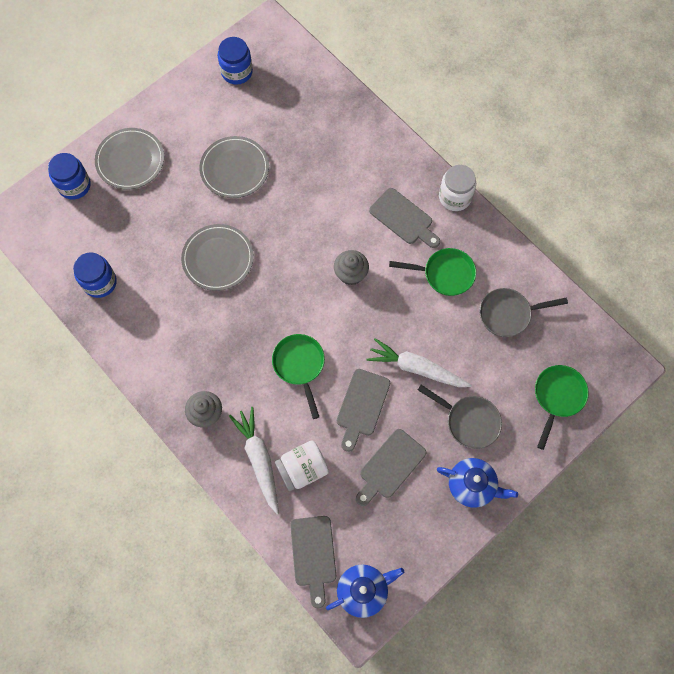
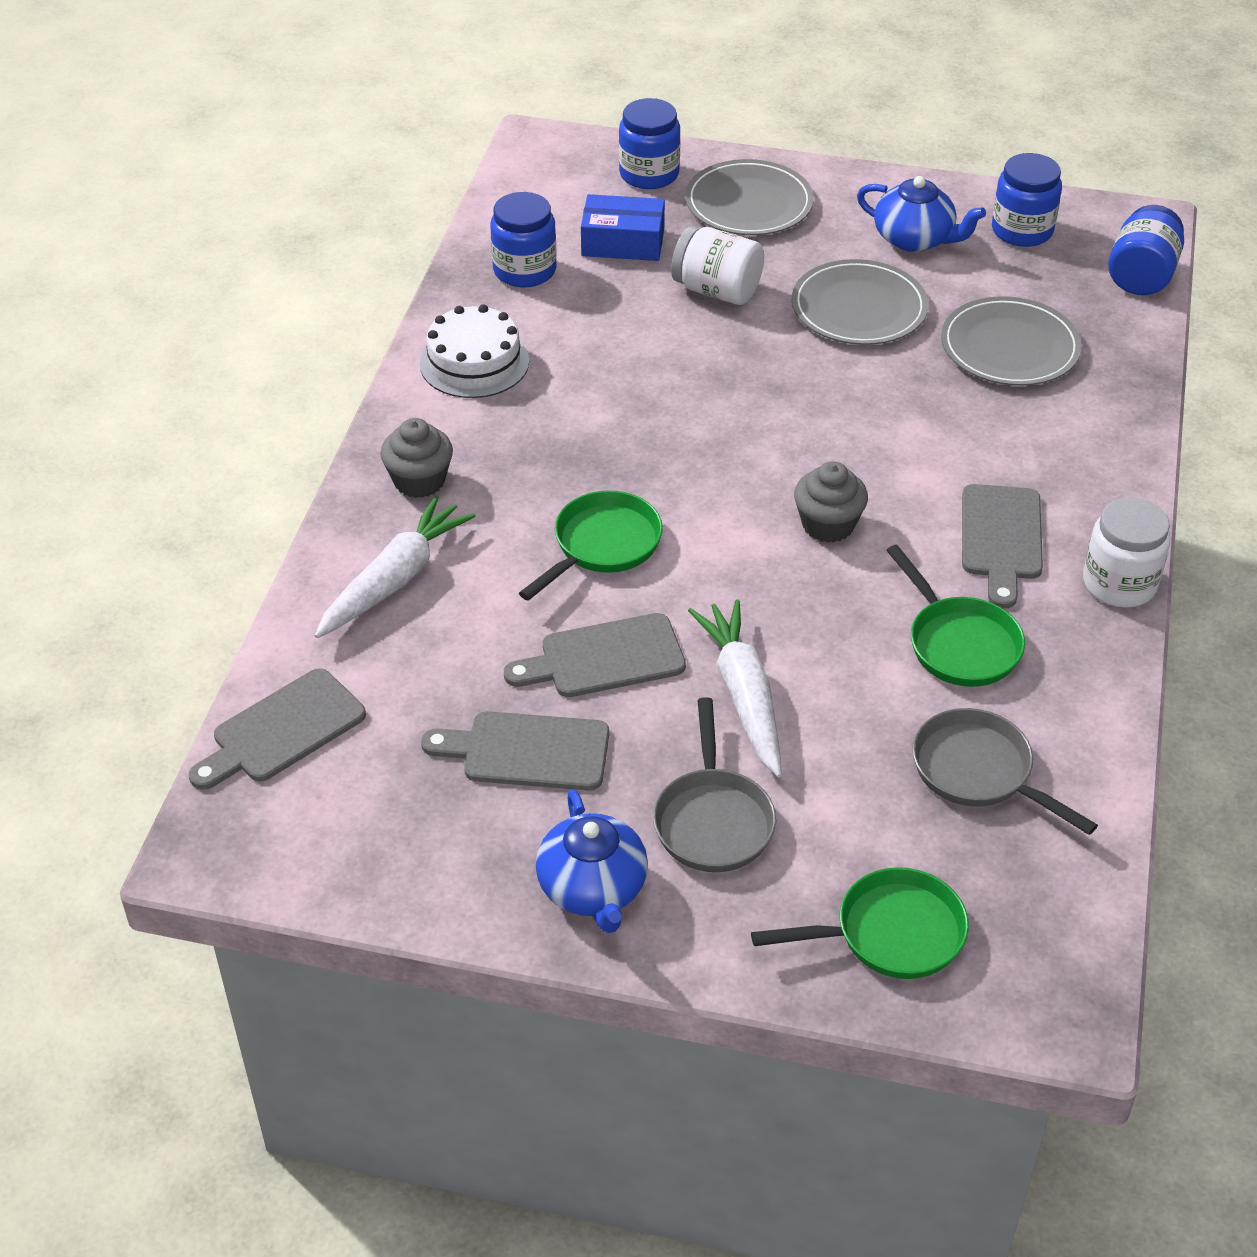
camera: 55 degrees right, 25 degrees down
(114, 229) = (623, 242): none -> blue box
(146, 343) = (474, 362): none -> white cake
(218, 258) = (690, 365): grey plate -> grey plate (1009, 347)
(299, 52) = (1141, 275): none -> blue jar
(302, 469) = (424, 640): white jar -> white jar (717, 290)
(363, 590) = (268, 830): blue teapot -> blue teapot (915, 239)

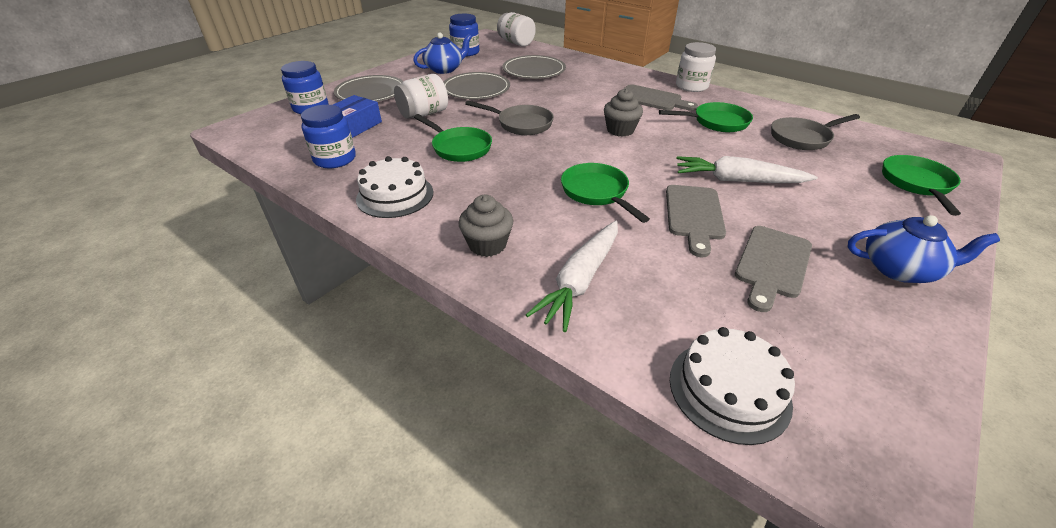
camera: 65 degrees left, 5 degrees down
(282, 730) = (729, 390): grey cutting board -> white cake
(395, 579) = (580, 281): white carrot -> white carrot turned 120 degrees counterclockwise
(636, 369) = (459, 148): none -> green pan
(713, 820) = (836, 213): grey pan -> grey pan (521, 124)
(1141, 275) = (516, 43): blue jar -> white jar

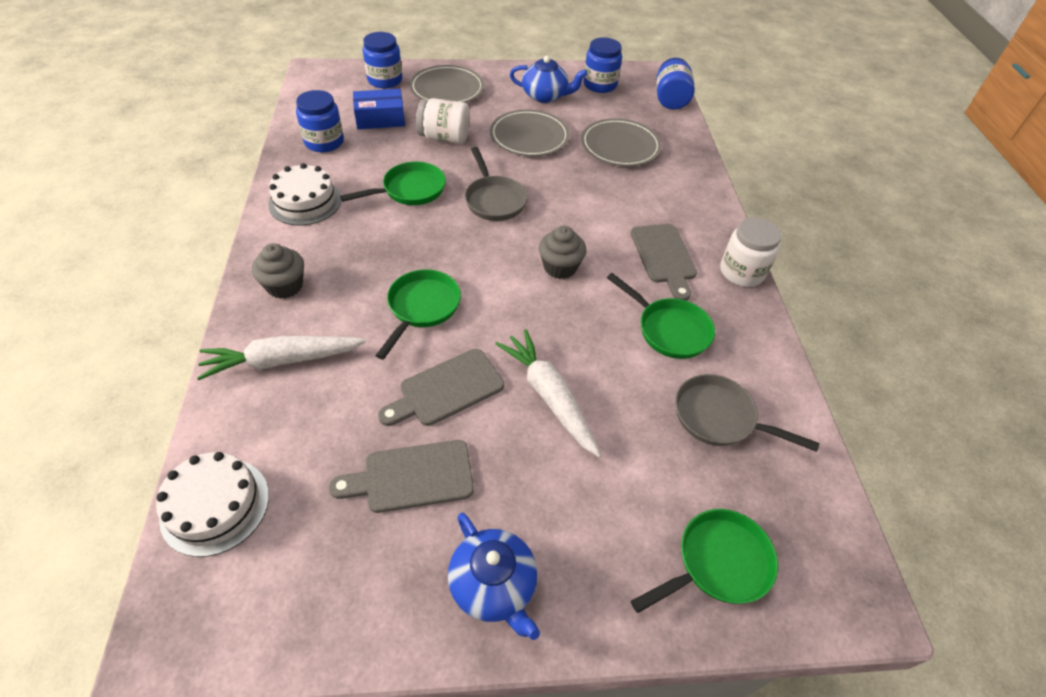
camera: 45 degrees right, 10 degrees up
(459, 148) = (410, 190): green pan -> green pan turned 120 degrees counterclockwise
(516, 43) = (670, 99): white jar -> blue jar

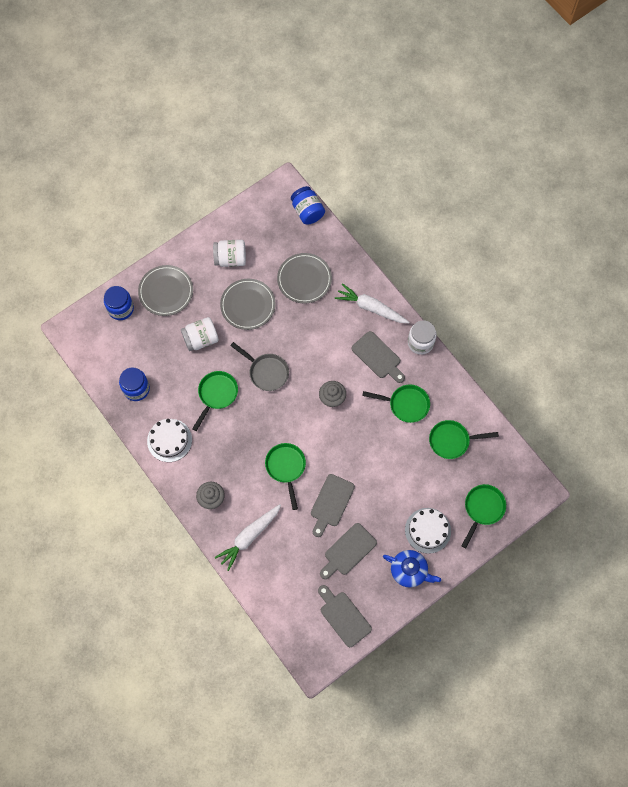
camera: 30 degrees left, 20 degrees up
(215, 506) = (284, 612): white cake -> white cake (428, 530)
(303, 587) = (343, 616): none -> grey cutting board
(380, 118) = (150, 347): blue box -> none
(545, 96) = (230, 259): blue teapot -> white jar
(549, 396) = (376, 477): white carrot -> white carrot (371, 308)
(600, 85) = (256, 224): blue jar -> none
(719, 417) = (452, 440): grey pan -> green pan

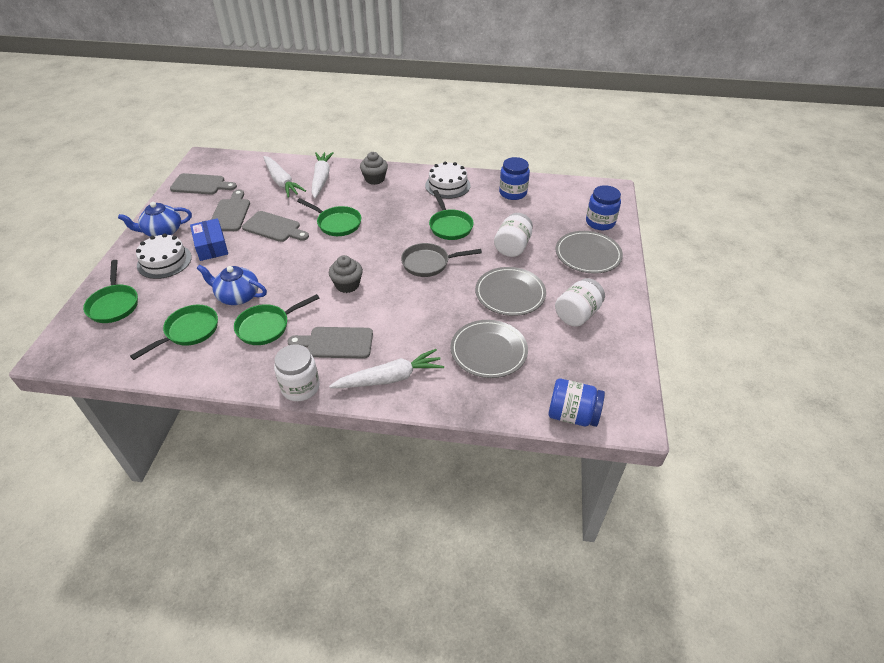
camera: 135 degrees right, 25 degrees down
(281, 561) = (282, 182): none -> white carrot
(331, 503) = (274, 228): grey cutting board -> grey cutting board turned 135 degrees clockwise
(387, 520) = (211, 246): none -> blue box
(404, 448) = (237, 296): none -> blue teapot

